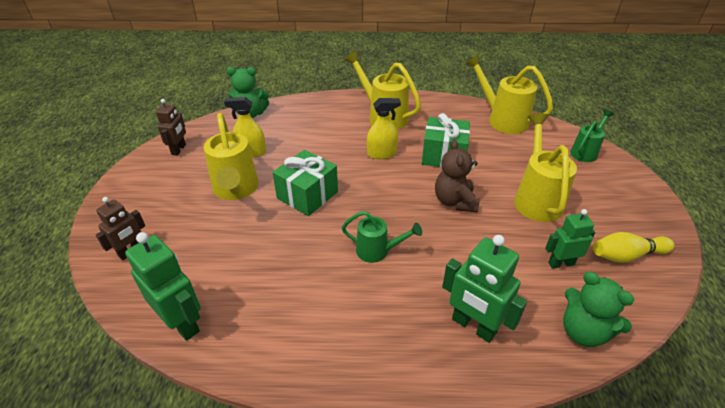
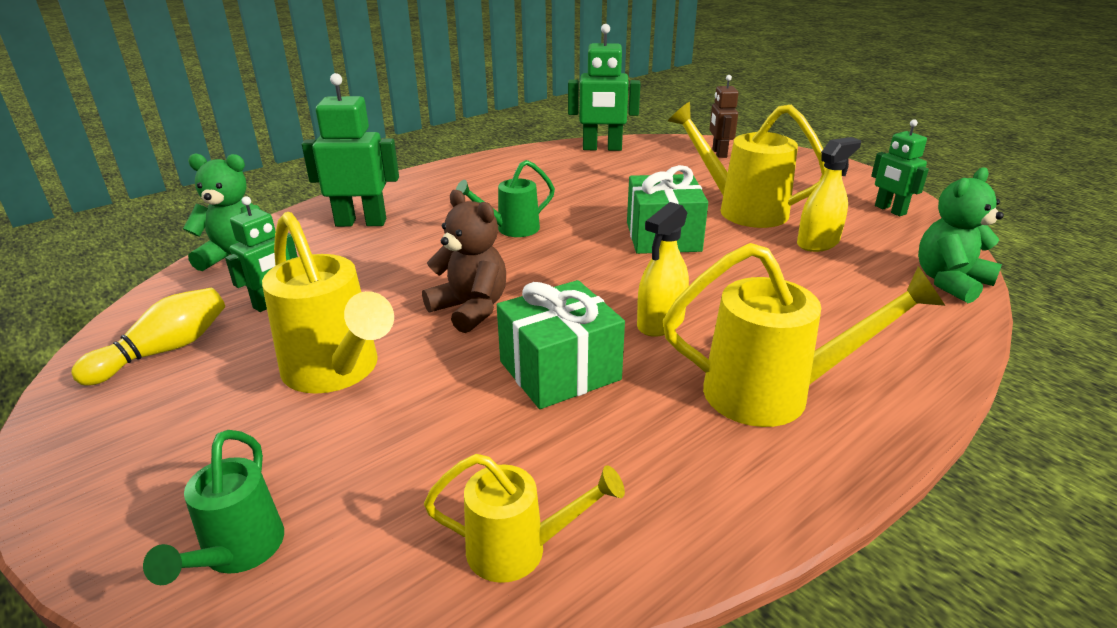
camera: 140 degrees right, 10 degrees down
(179, 149) = (890, 210): brown robot -> green robot
(502, 120) = (519, 550): yellow watering can -> yellow watering can, size x0.60

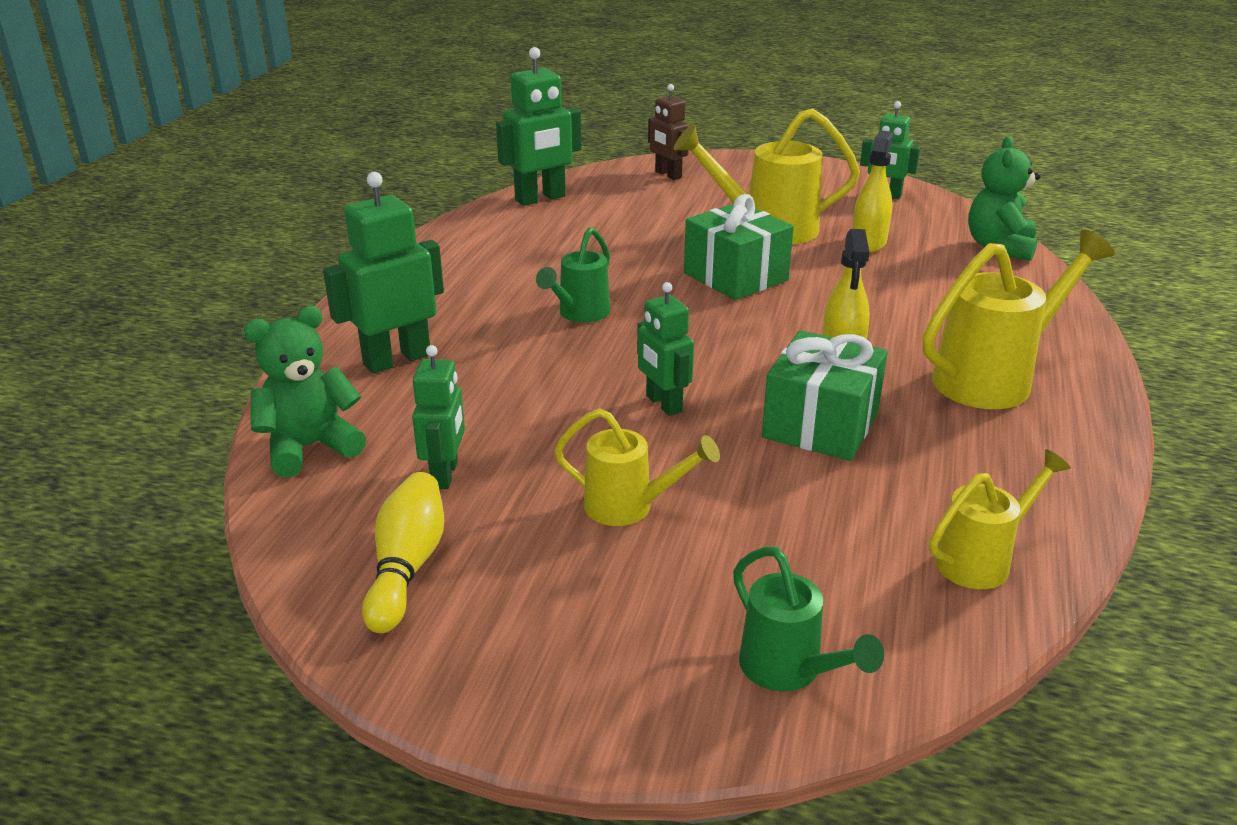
camera: 35 degrees left, 0 degrees up
(337, 372) = (629, 507): yellow watering can -> yellow watering can, size x0.60
(470, 309) = (663, 404): brown teddy bear -> green robot

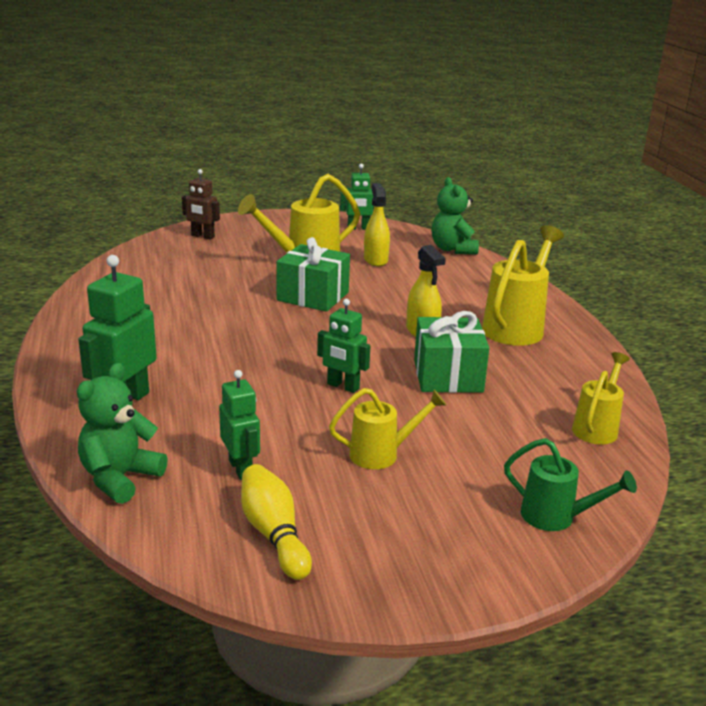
camera: 30 degrees left, 5 degrees down
(540, 199) = (123, 267): green robot -> none
(580, 314) = (231, 341): green watering can -> none

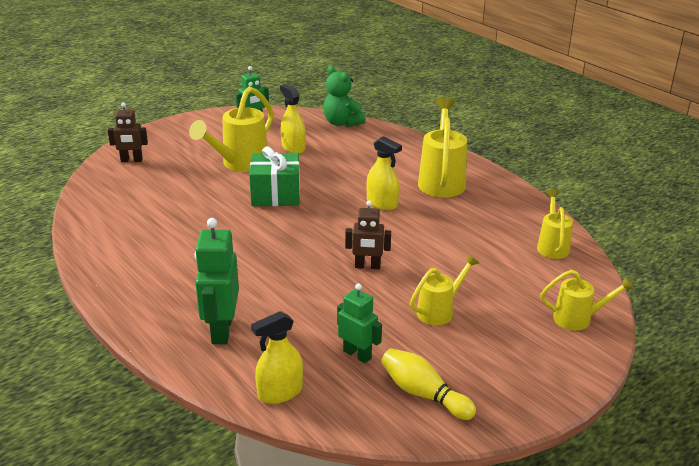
camera: 25 degrees left, 5 degrees up
(120, 478) = (280, 392): green teddy bear -> yellow spray bottle
(343, 386) = (367, 266): green robot -> brown robot
(448, 376) = (430, 235): green gift -> none
(556, 517) = (578, 319): green watering can -> yellow watering can

